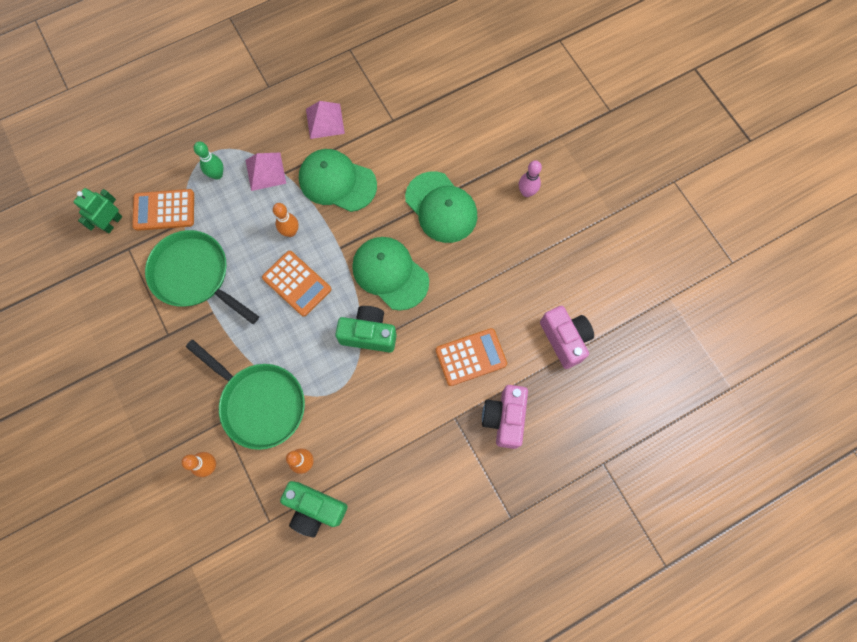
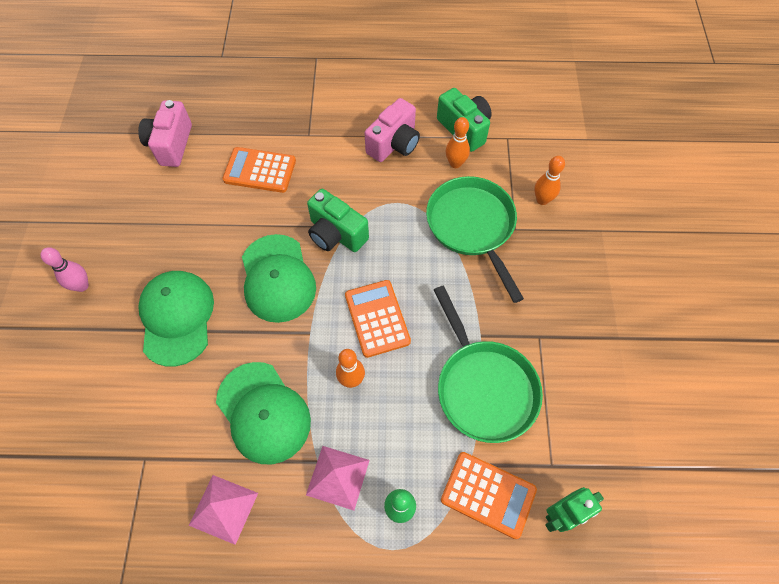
camera: 150 degrees left, 10 degrees down
(504, 418) = (269, 116): pink camera -> pink camera (394, 144)

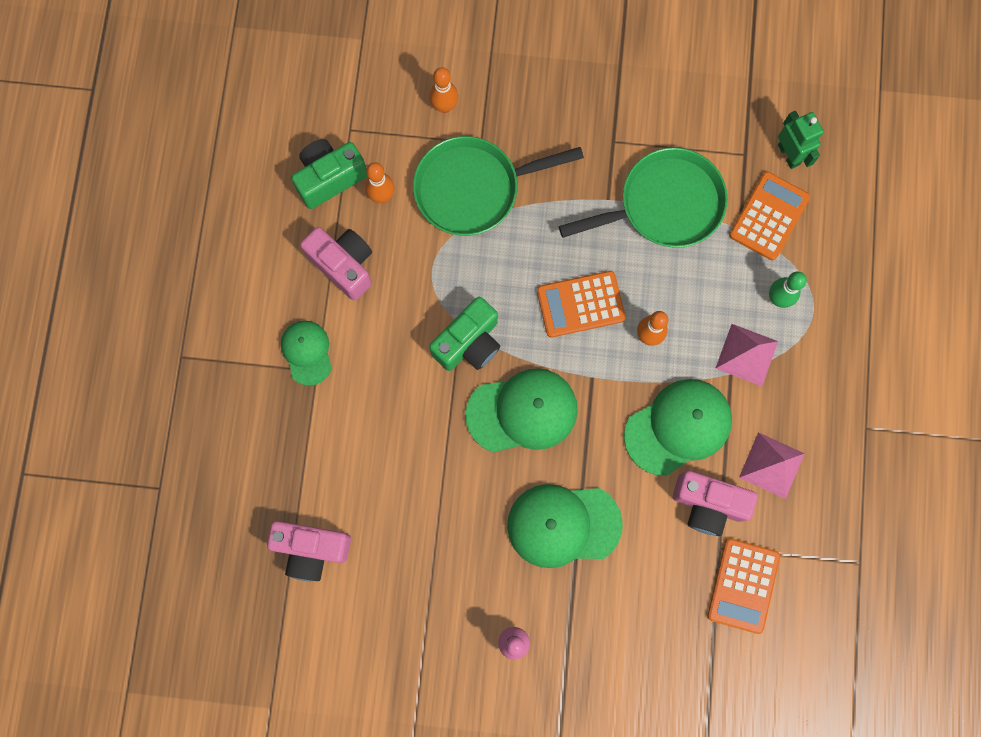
camera: 85 degrees left, 15 degrees up
(187, 445) = (708, 504): none -> pink camera
(260, 170) = (367, 433): orange calculator -> orange calculator (743, 585)
(323, 128) = (307, 352): none -> green cap

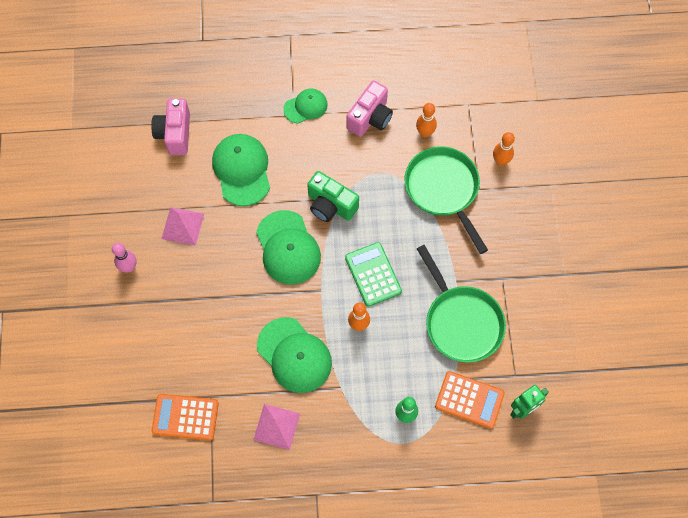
camera: 80 degrees right, 10 degrees down
(330, 178) = (430, 98): green camera -> none
(563, 525) = (212, 287): green cap -> green cap (242, 170)
(580, 304) = (373, 274): orange calculator -> green calculator
(708, 504) = (241, 384): pink camera -> none
(746, 354) = (357, 397): pink pyramid -> pink pyramid (183, 226)

